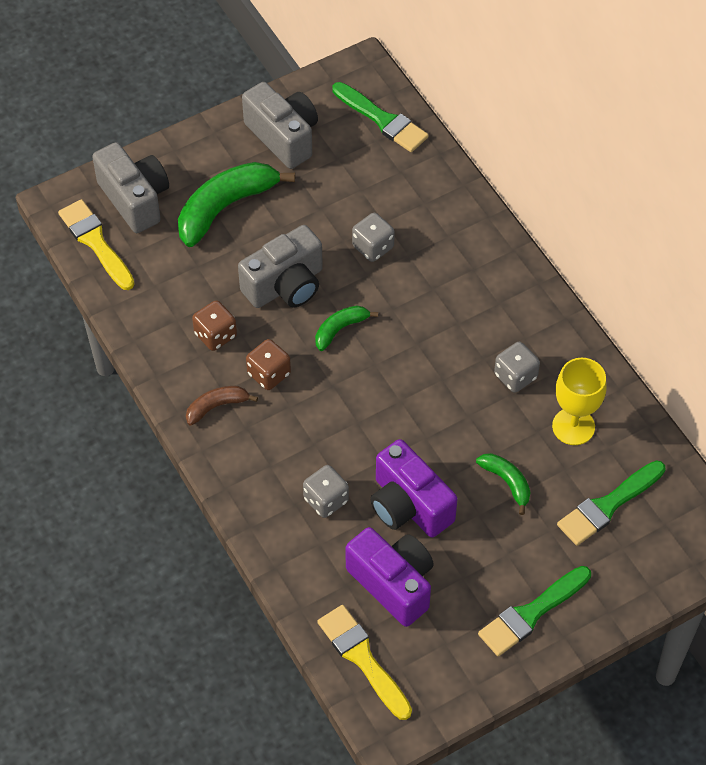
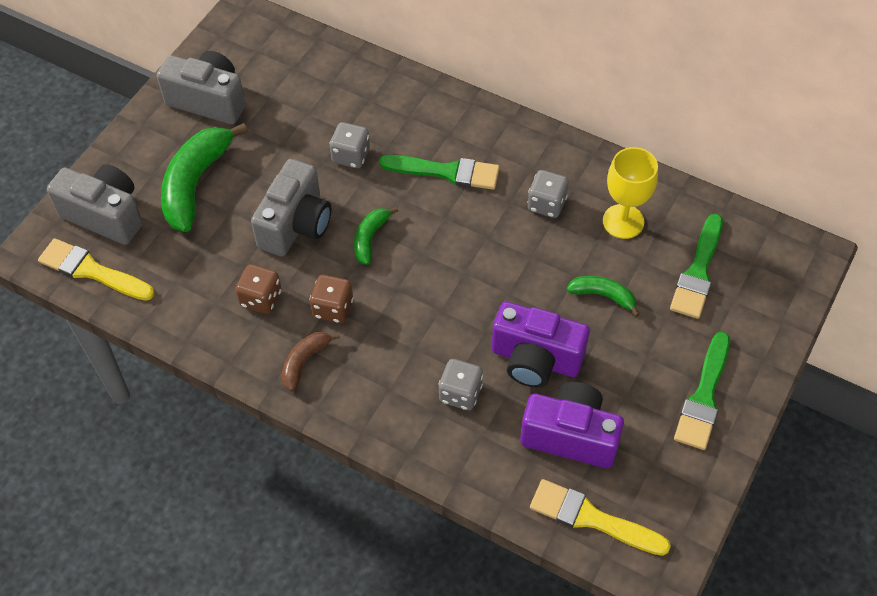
camera: 30 degrees left, 0 degrees up
(382, 120) = (287, 49): green brush -> green brush (446, 172)

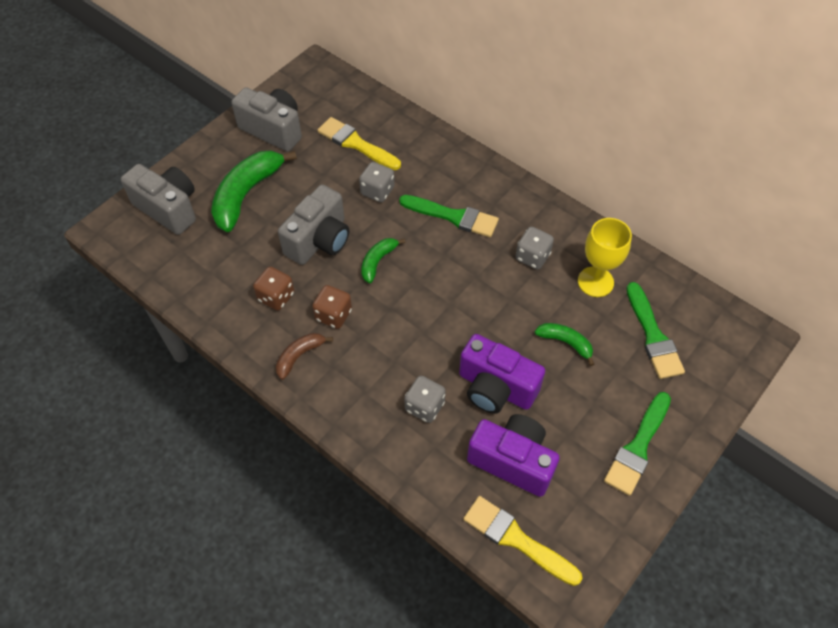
camera: 10 degrees right, 0 degrees up
(92, 271) = (146, 251): yellow brush -> yellow brush (356, 144)
(698, 272) = (653, 336): green brush -> green brush turned 45 degrees counterclockwise

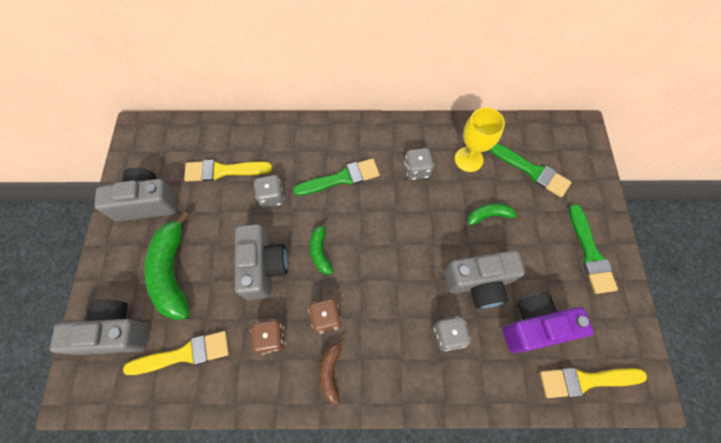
camera: 40 degrees left, 10 degrees up
(202, 259) = (184, 354): none -> yellow brush
(495, 388) = (478, 283): purple camera -> grey camera

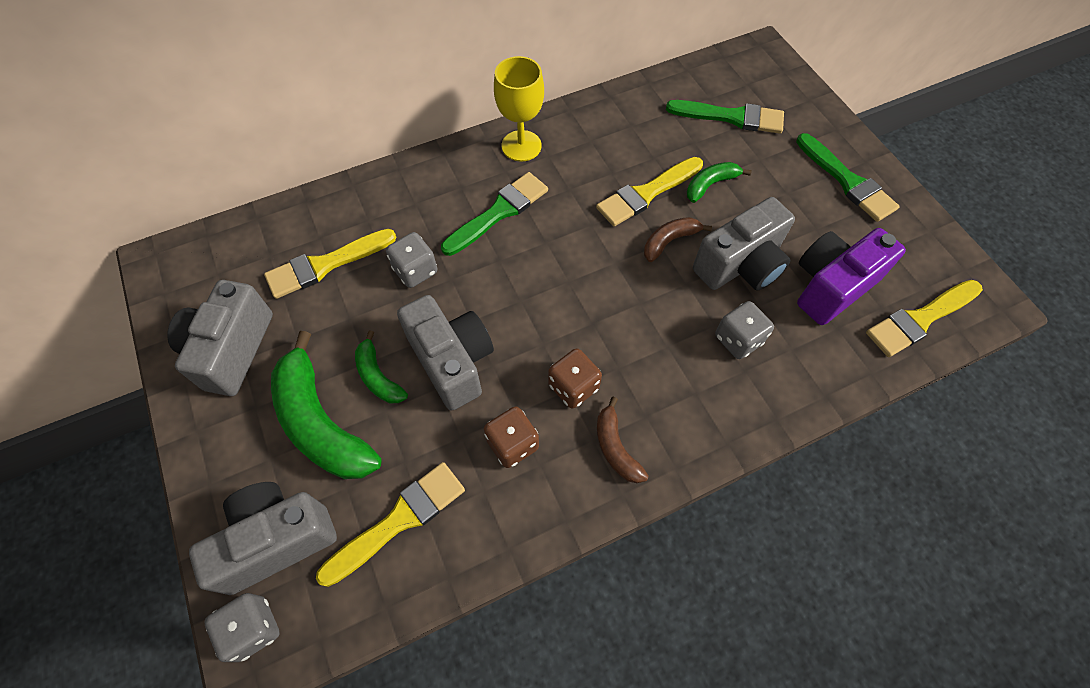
camera: 25 degrees left, 5 degrees down
(147, 203) = (231, 350): grey camera -> grey camera turned 45 degrees counterclockwise
(320, 251) = (520, 310): green banana -> green banana (378, 376)
(417, 170) = (592, 167): grey dice -> grey dice (253, 628)
(440, 245) = (669, 241): none -> brown banana
(443, 204) = (646, 193): none -> yellow brush
(468, 159) = (649, 131): yellow goblet -> yellow goblet (521, 146)

